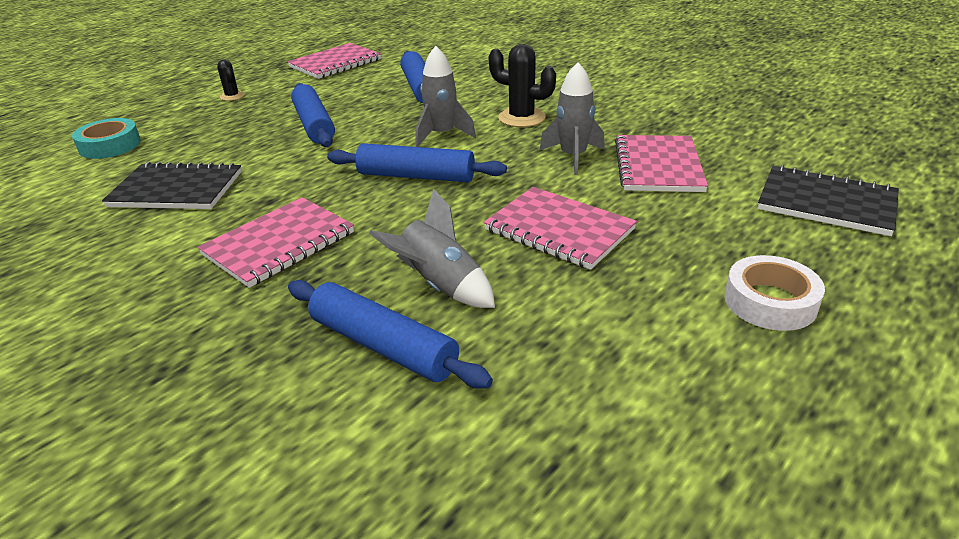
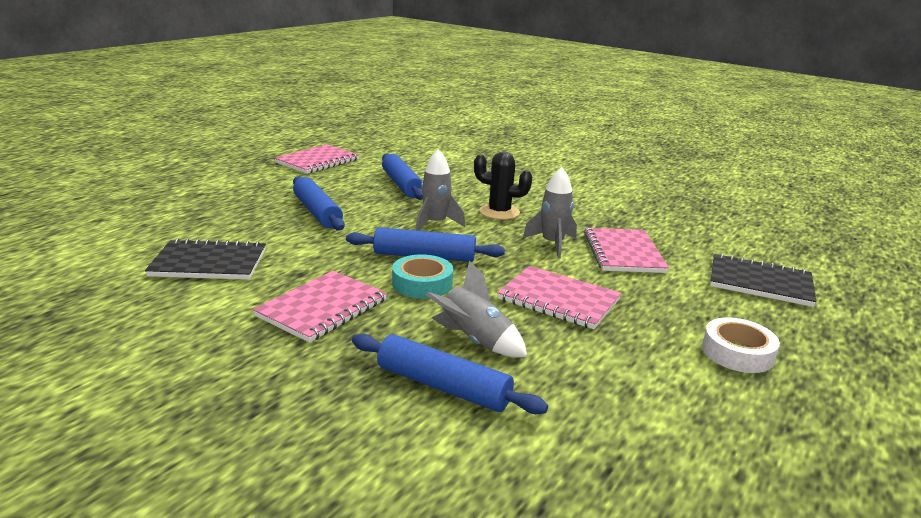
camera: 10 degrees left, 10 degrees down
(110, 145) = (127, 224): turquoise tape -> turquoise tape (422, 283)
(232, 96) = (230, 186): black cactus -> none

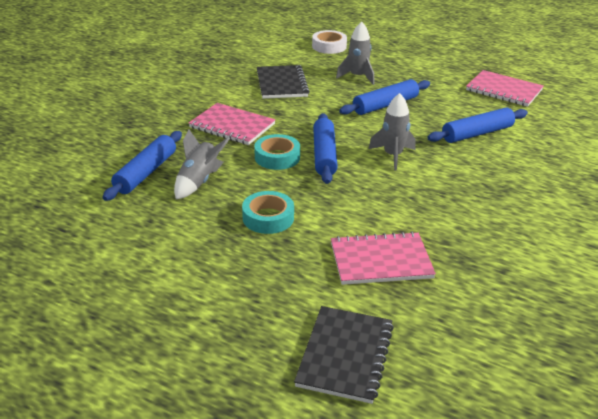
camera: 85 degrees right, 10 degrees up
(499, 212) = (443, 187): black cactus -> none
(552, 244) = (380, 217): grey rocket -> grey rocket (357, 77)
(558, 300) = (268, 218): pink notebook -> turquoise tape
(737, 352) = (196, 309): white tape -> white tape (329, 46)

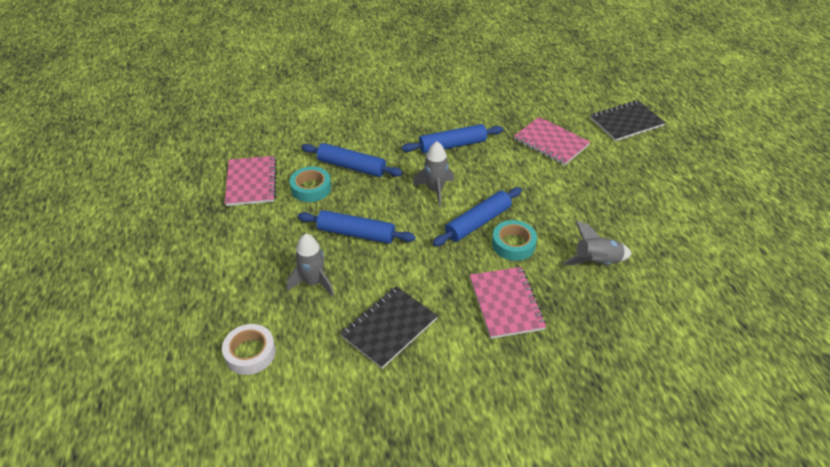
camera: 130 degrees left, 10 degrees up
(146, 172) = (630, 300): blue rolling pin -> blue rolling pin (452, 145)
(268, 218) = (580, 203): turquoise tape -> turquoise tape (311, 188)

